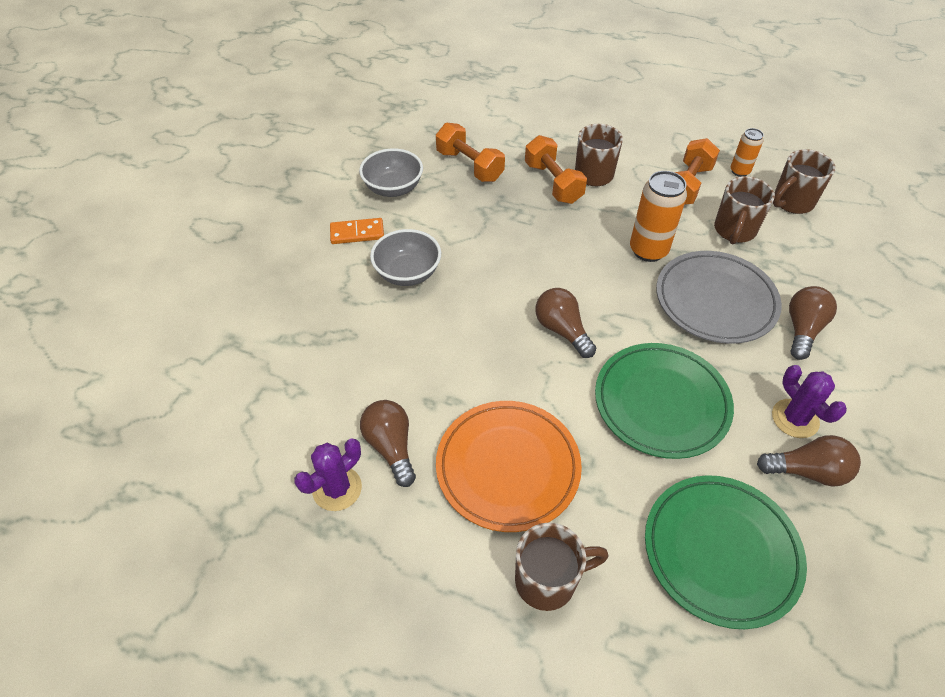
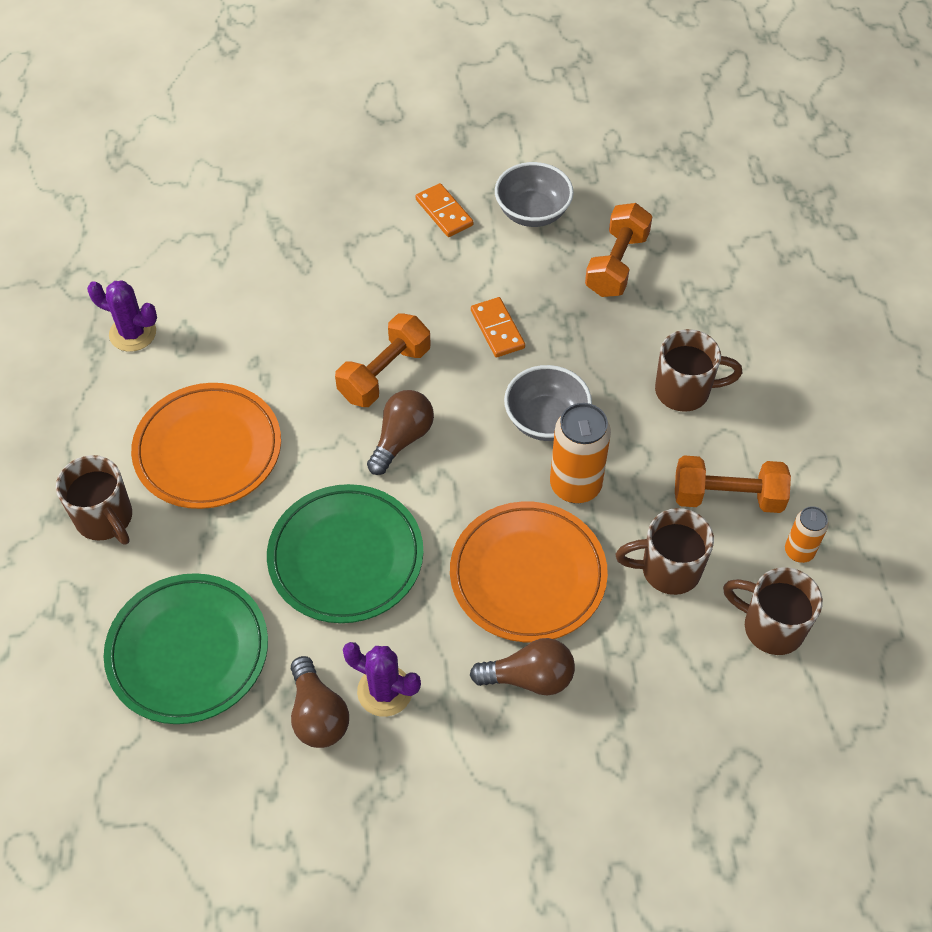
camera: 65 degrees right, 5 degrees up
(391, 447) = (191, 353): brown light bulb -> none
(407, 273) = (410, 278): grey bowl -> grey bowl (546, 420)
(489, 242) = (497, 329): none -> orange domino
(553, 183) = (638, 355): orange dumbbell -> orange dumbbell (384, 374)
(715, 300) = (528, 575): grey plate -> orange plate
(795, 418) = (385, 691): purple cactus -> purple cactus turned 75 degrees clockwise

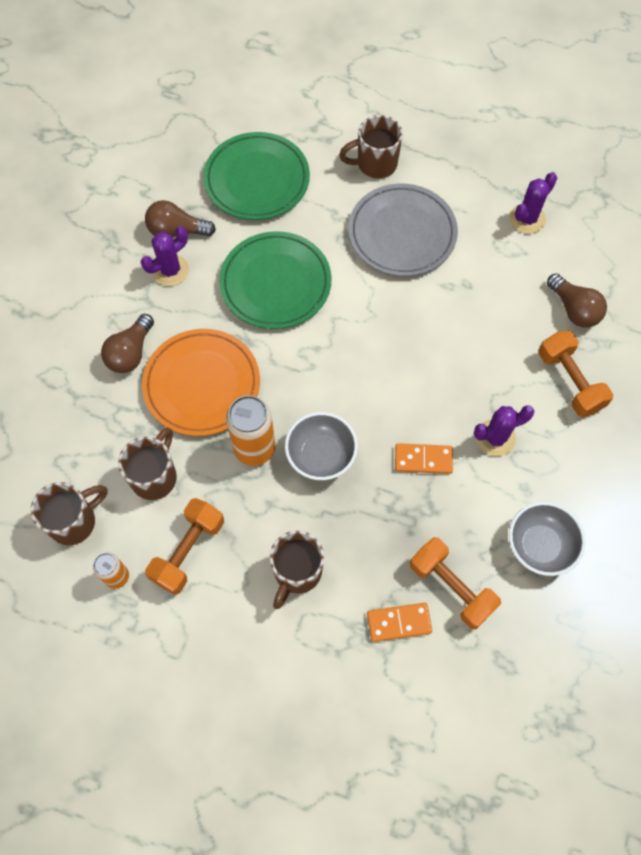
camera: 115 degrees right, 10 degrees up
(208, 450) = (402, 233): orange plate -> grey plate
(384, 374) = (416, 363): orange dumbbell -> orange dumbbell (569, 381)
(402, 439) = (352, 352): brown light bulb -> brown light bulb (574, 309)
(437, 278) = (495, 438): none -> purple cactus
(444, 212) = (567, 473): orange domino -> orange domino (399, 622)

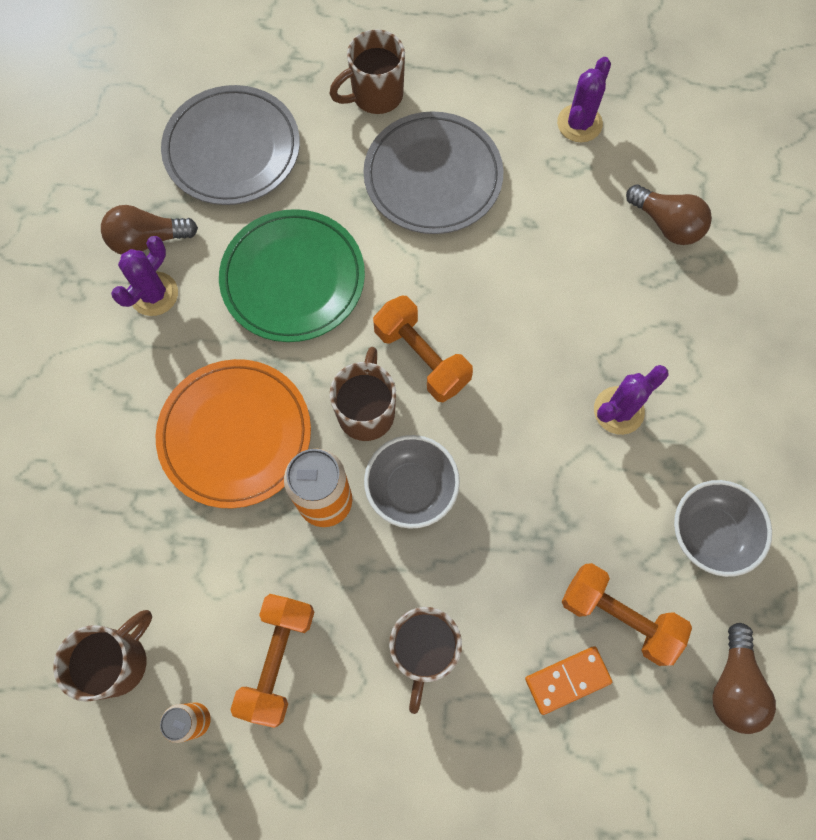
camera: 15 degrees left, 5 degrees up
(131, 353) = (132, 416): brown light bulb -> brown light bulb (733, 685)
(155, 476) = (208, 572): brown mug -> brown mug (366, 411)
(257, 180) = (232, 150): green plate -> grey plate
(423, 460) = (539, 461): orange domino -> none
(569, 381) = (687, 316): orange dumbbell -> orange dumbbell (421, 357)

